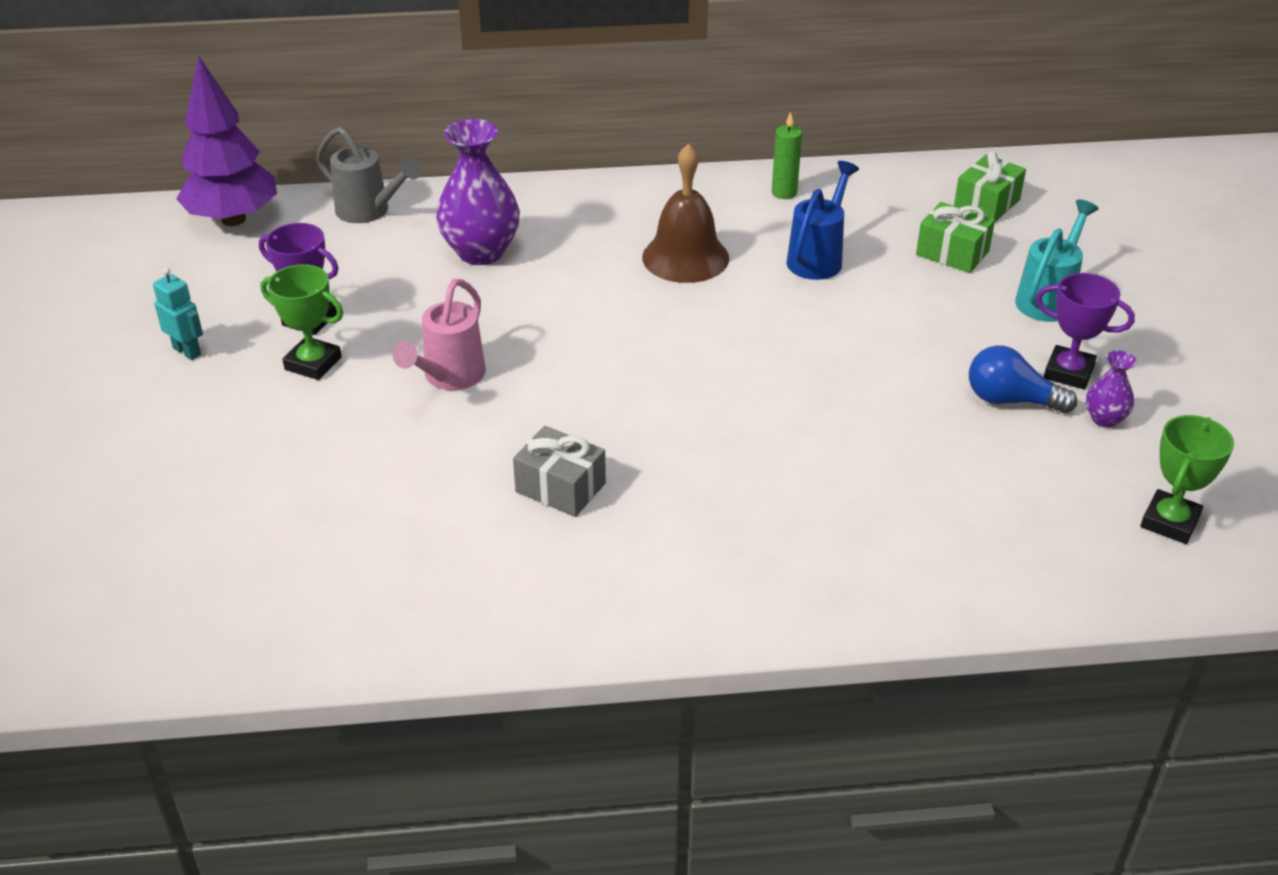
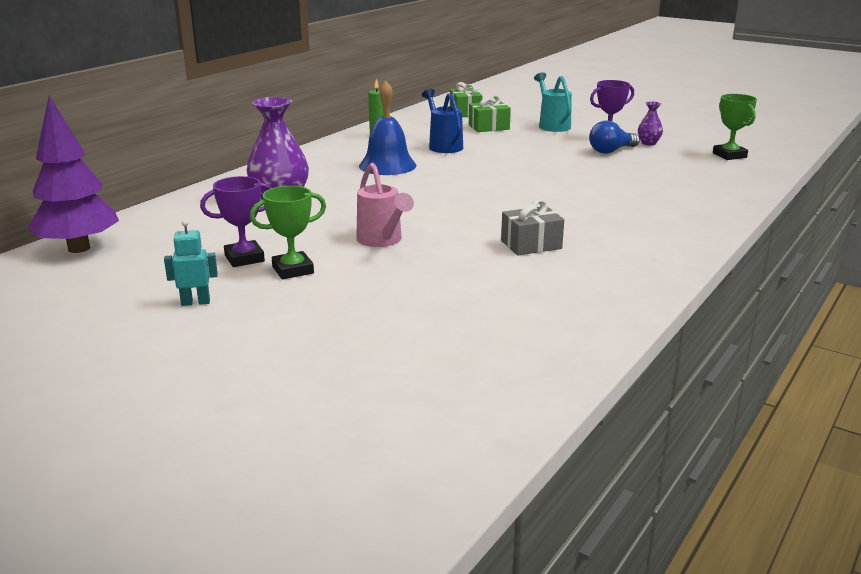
camera: 50 degrees left, 15 degrees down
(369, 211) = (170, 213): grey watering can -> none
(685, 257) = (387, 165): brown bell -> blue bell

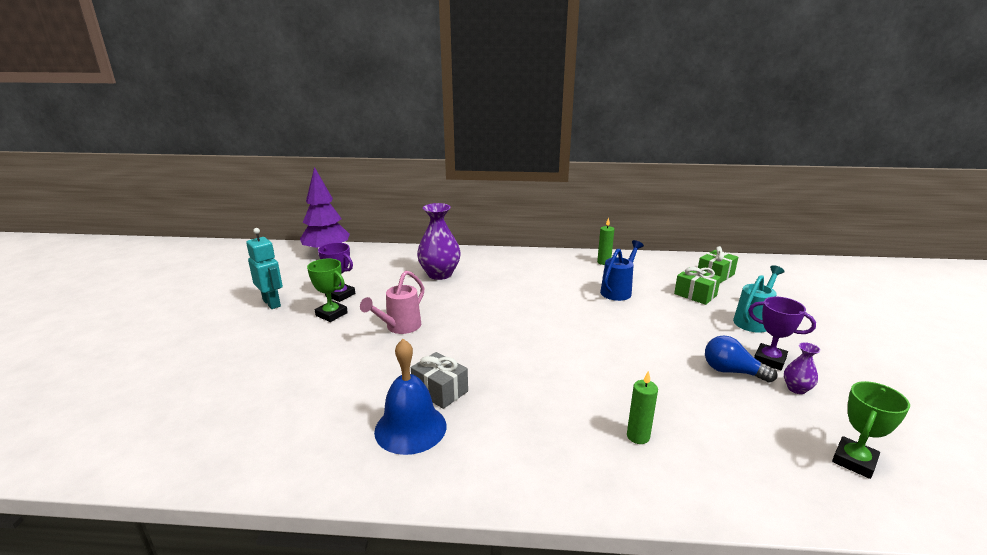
camera: 60 degrees right, 0 degrees up
(195, 302) = (272, 303): turquoise robot -> turquoise robot, size x1.51
(387, 165) = (545, 285): blue bell -> blue bell (410, 428)
(661, 196) = (638, 436): none -> green candle

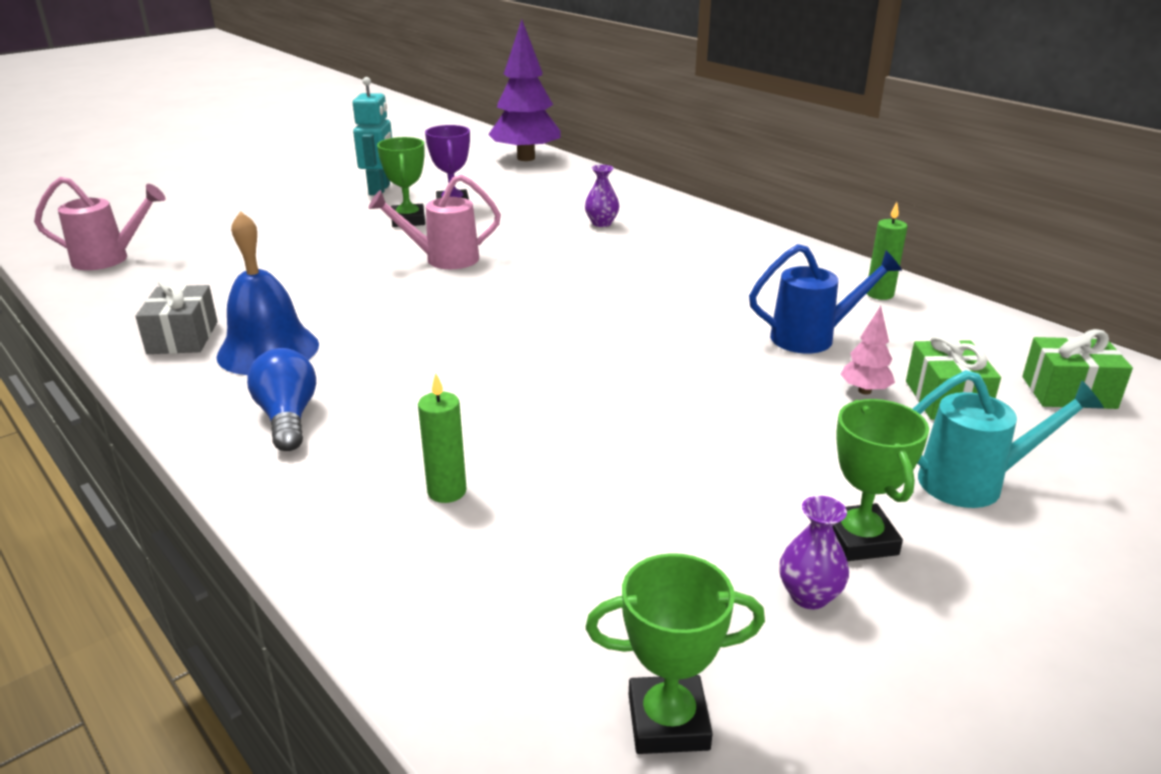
camera: 45 degrees right, 5 degrees up
(151, 439) = (109, 259): none -> pink watering can
(439, 274) = (601, 223): purple vase -> purple vase, size x0.49
(440, 391) = (356, 334): grey gift -> grey gift (183, 337)
(671, 304) = (864, 391): none -> pink tree
(732, 371) = (750, 513): blue light bulb -> blue light bulb (288, 418)
(769, 360) = (859, 539): purple trophy -> green trophy

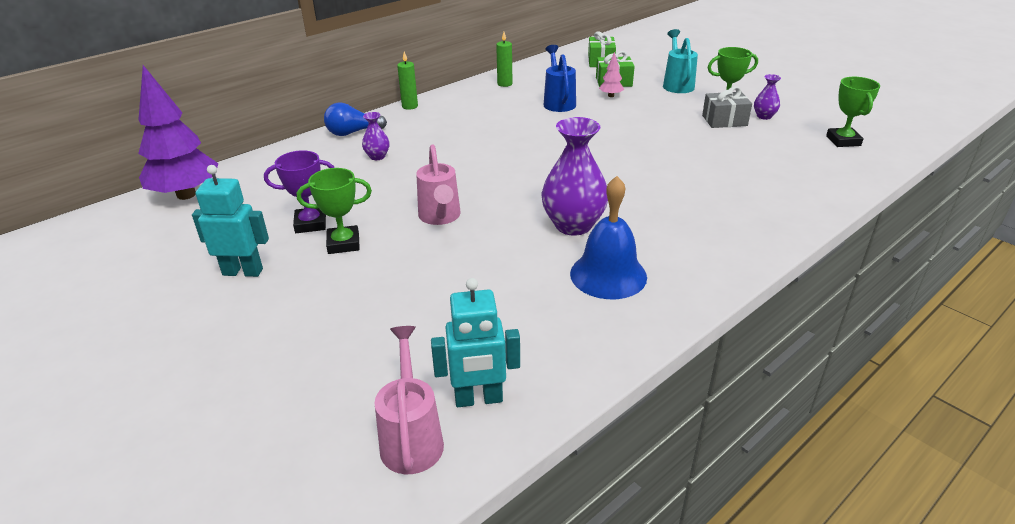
camera: 90 degrees left, 5 degrees up
(127, 282) = (478, 399): none -> turquoise robot
(183, 337) = (596, 324): grey gift -> grey gift (724, 120)
(288, 418) = (695, 249): blue light bulb -> blue light bulb (352, 133)
(392, 333) = (573, 225): none -> purple vase
(447, 491) = (741, 190): green candle -> green candle (410, 106)

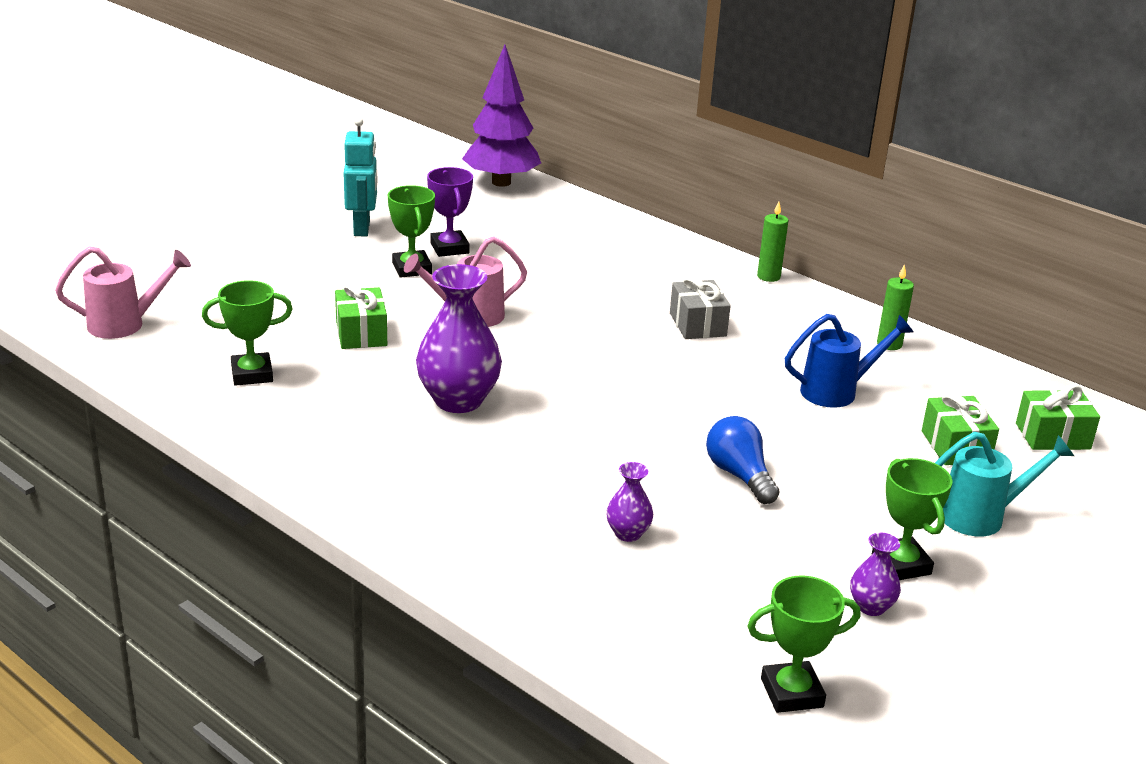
camera: 80 degrees right, 5 degrees down
(352, 133) = (671, 247): blue light bulb -> blue light bulb (739, 475)
(377, 156) = (610, 268): purple vase -> purple vase (628, 533)
(461, 270) = (361, 333): none -> green gift
(478, 399) = (163, 351): turquoise robot -> none
(530, 332) = (252, 374): none -> green trophy
(608, 275) = (350, 421): blue bell -> none
(611, 96) = (888, 441): pink tree -> none
(724, 120) = (831, 556): grey gift -> grey gift (697, 324)

